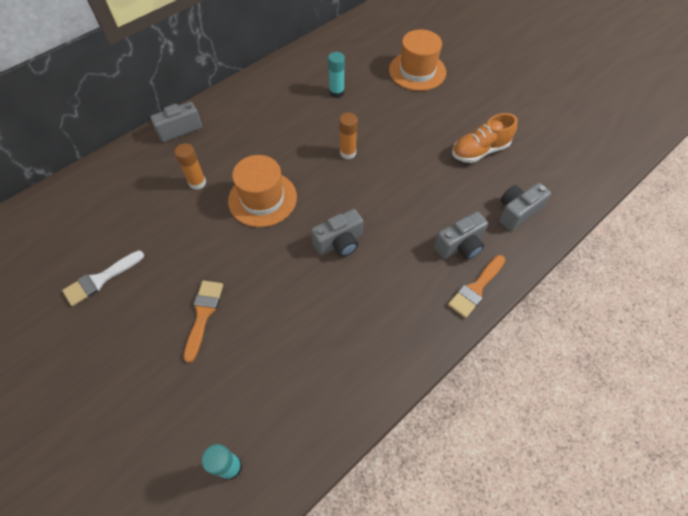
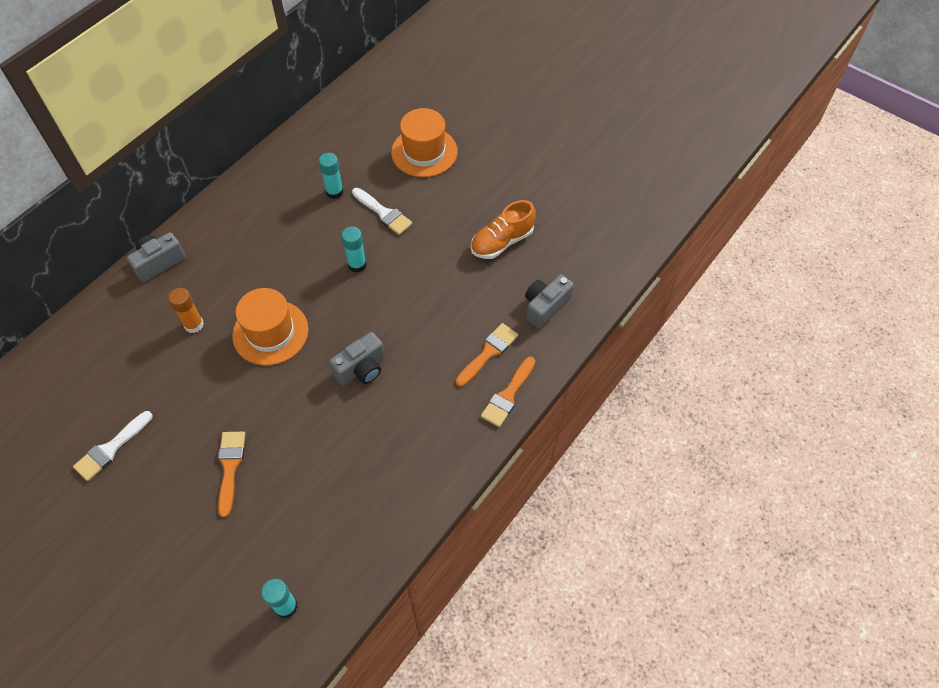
camera: 10 degrees left, 0 degrees up
(348, 153) = (357, 265): orange glue stick -> turquoise glue stick
(376, 114) = (384, 213): none -> white brush
(460, 246) = (488, 352): grey camera -> orange brush

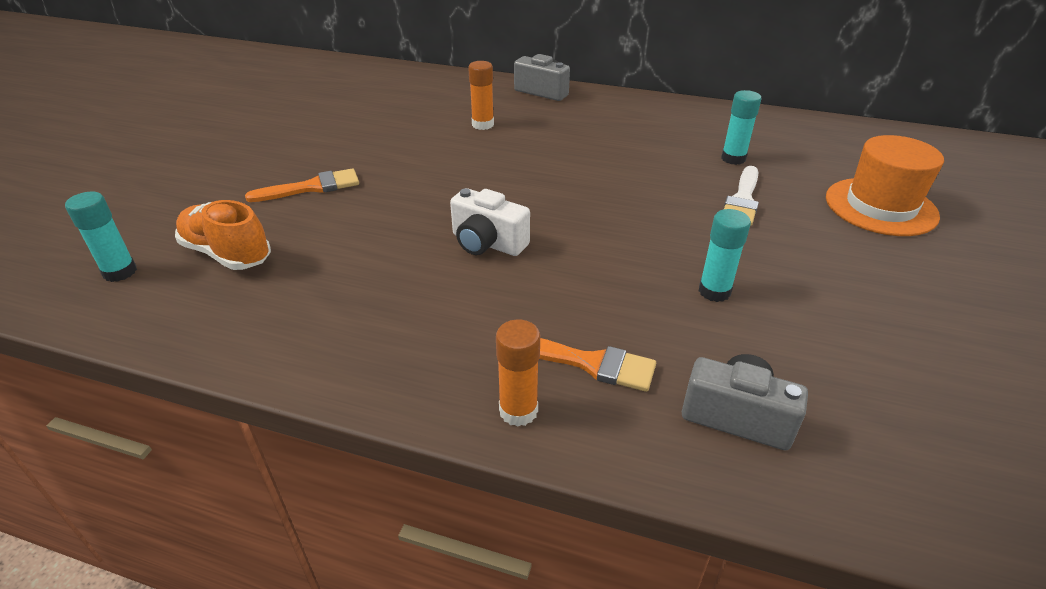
camera: 70 degrees right, 20 degrees down
(111, 448) = (319, 122): white brush -> none
(270, 332) = (501, 168): orange hat -> none
(357, 265) = (643, 200): turquoise glue stick -> turquoise glue stick (714, 291)
(361, 369) = (487, 243): grey camera -> white camera
(502, 242) = (815, 323): orange shoe -> orange shoe (227, 254)
(508, 395) = (518, 411): orange brush -> orange glue stick

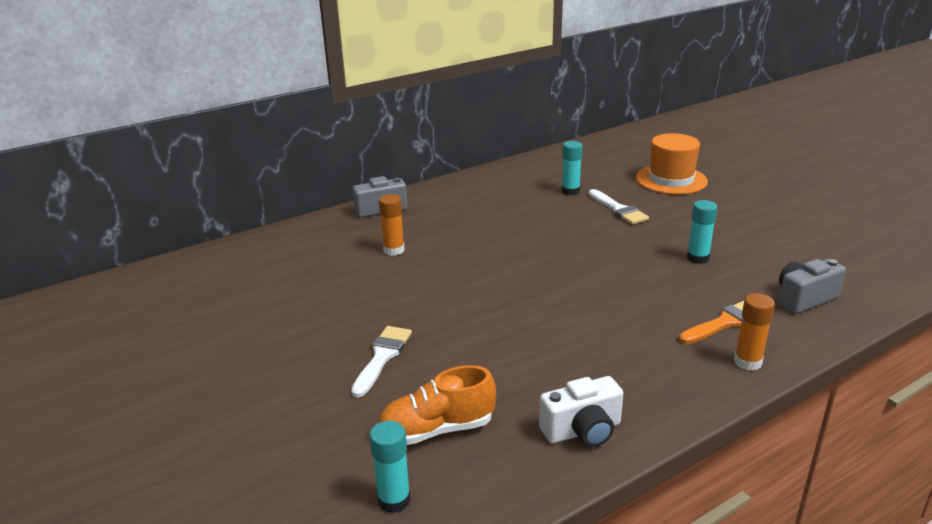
camera: 50 degrees left, 10 degrees down
(312, 187) = (382, 357): orange brush -> white brush
(487, 243) = (563, 309): white camera -> white camera (582, 431)

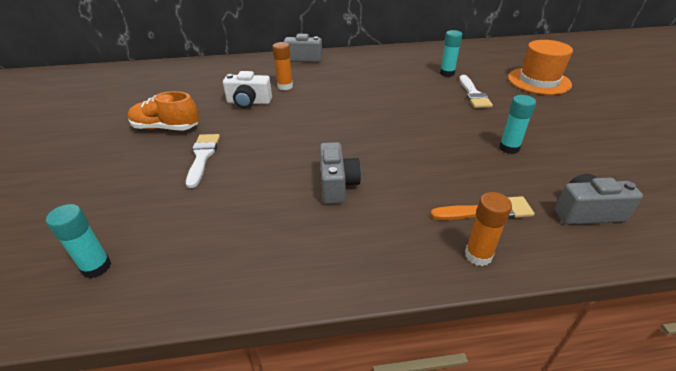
camera: 25 degrees right, 10 degrees up
(382, 357) = (202, 156): white brush -> white brush turned 45 degrees counterclockwise
(437, 430) = (179, 223): orange shoe -> orange shoe (166, 128)
(566, 341) = (337, 185): none -> grey camera
(582, 431) = (278, 265): white camera -> white camera (249, 102)

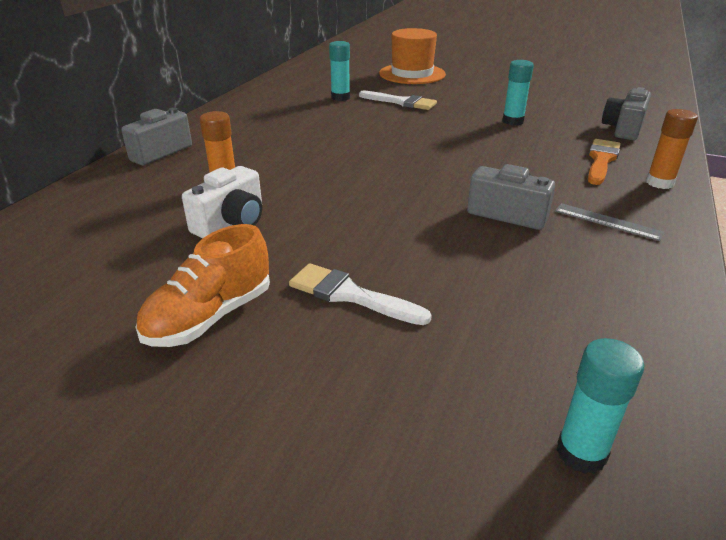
camera: 60 degrees left, 5 degrees down
(367, 234) = (607, 222): none -> grey ruler

